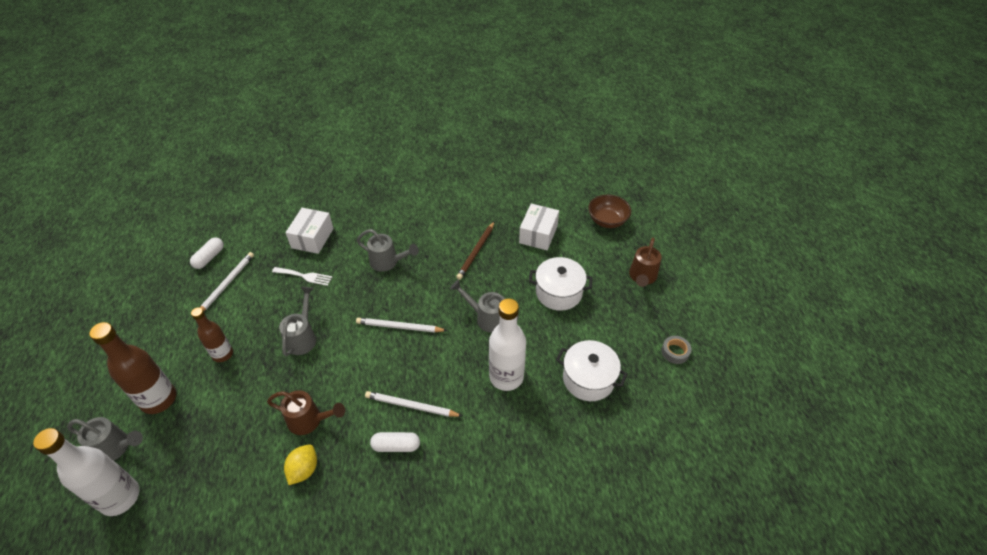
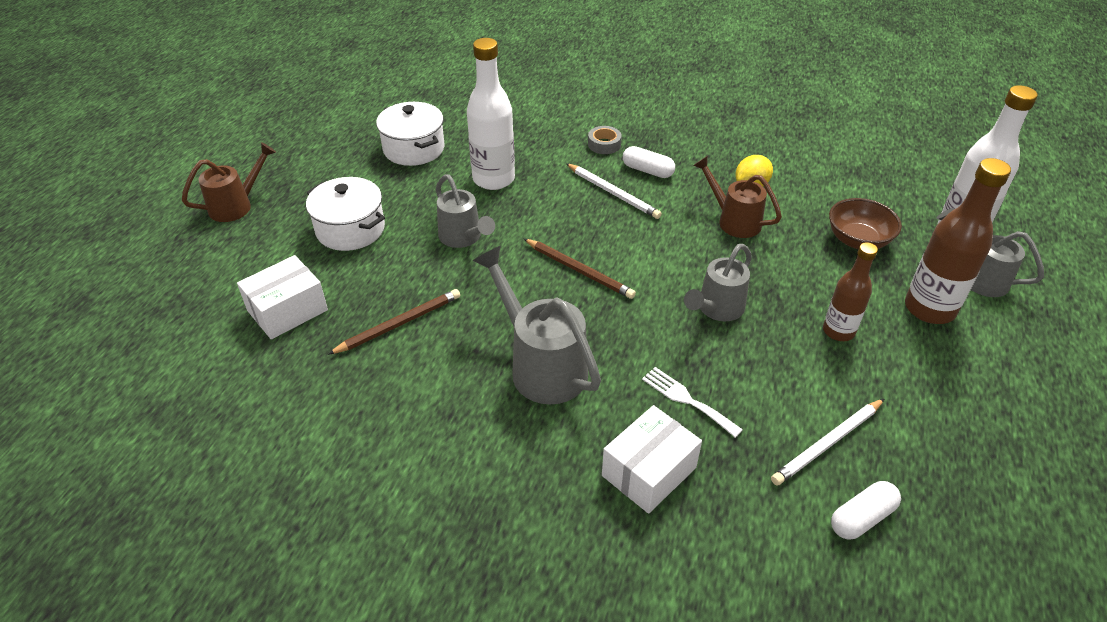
camera: 150 degrees left, 5 degrees down
(387, 262) = (542, 366): grey watering can -> grey watering can, size x1.51
(399, 327) = (579, 270): white pencil -> brown pencil
(607, 220) = (173, 287): brown bowl -> brown bowl (858, 240)
(675, 352) = (305, 136): grey tape -> grey tape (604, 144)

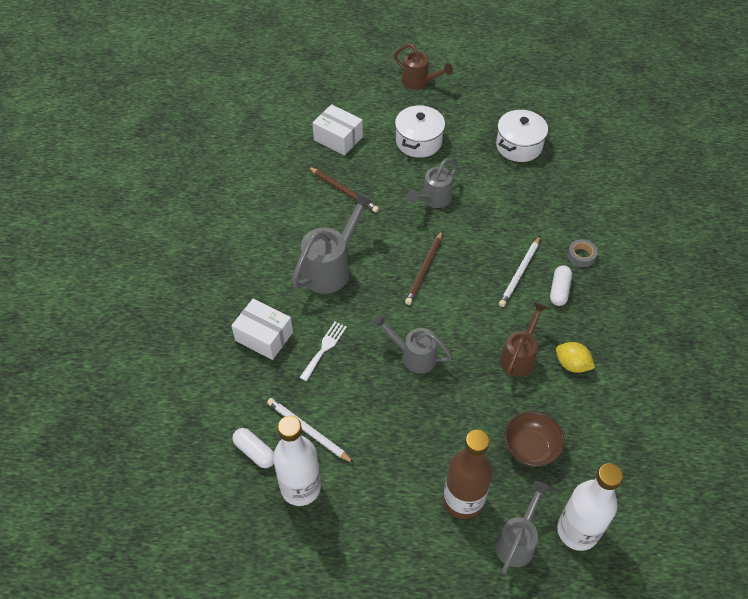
camera: 75 degrees right, 10 degrees up
(493, 179) = (504, 199): white bottle -> white bottle (300, 487)
(838, 331) = (416, 435): brown bottle -> none

